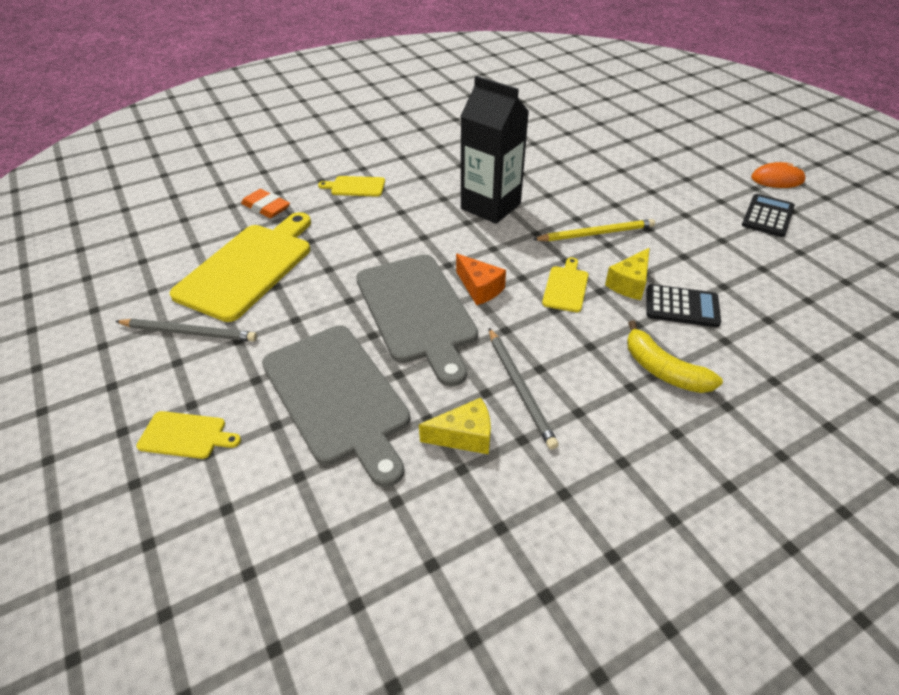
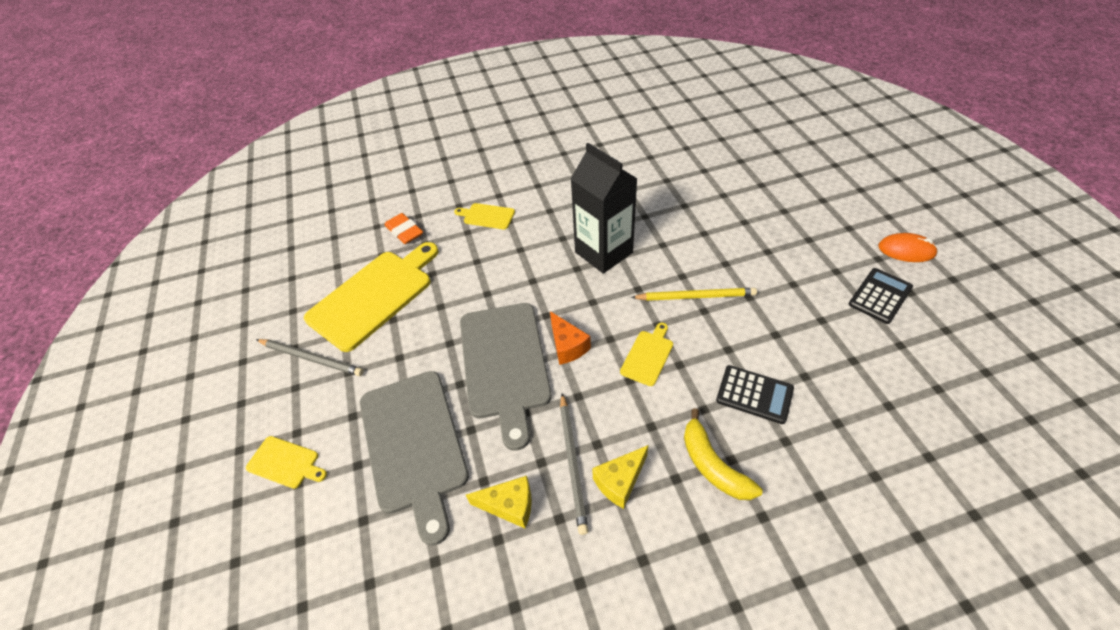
camera: 15 degrees right, 5 degrees up
(629, 284) = (710, 360): yellow cheese -> yellow cheese (620, 481)

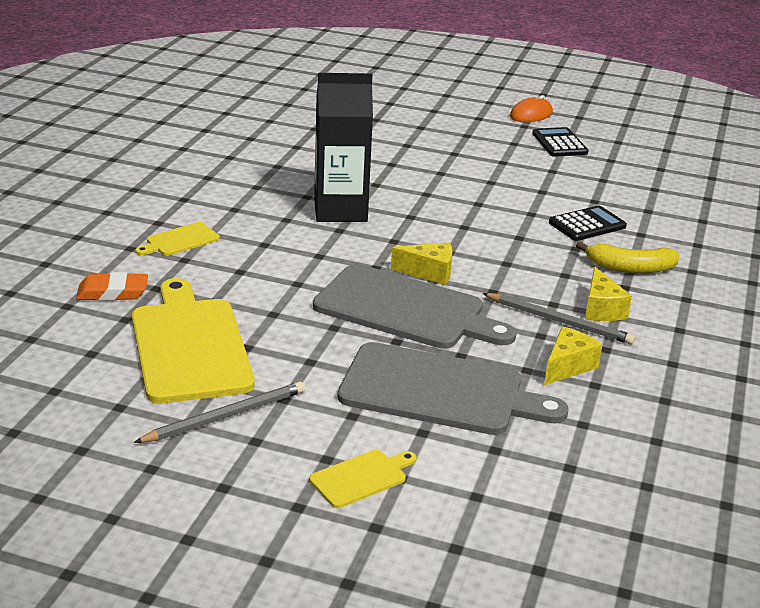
camera: 60 degrees left, 20 degrees down
(567, 346) = (429, 273): orange cheese -> yellow cheese
(648, 356) = (492, 245): yellow cutting board -> none
(696, 296) = (458, 199): yellow pencil -> none

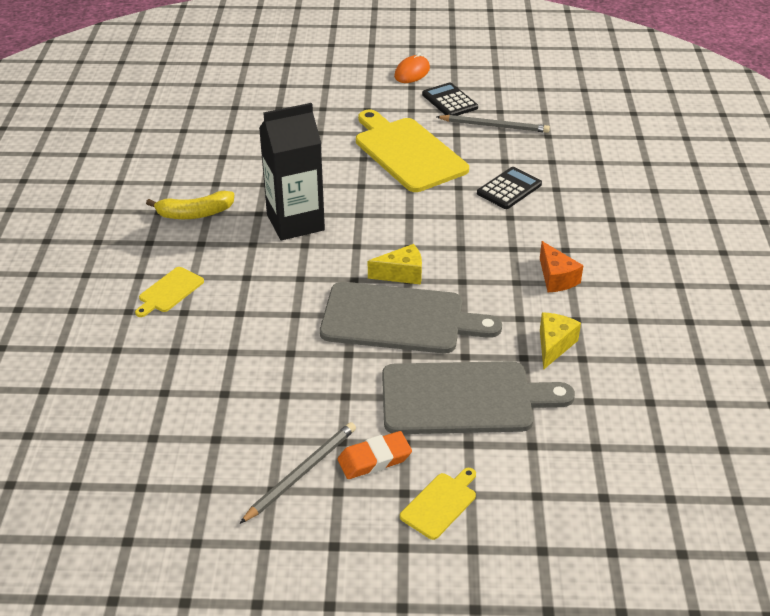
camera: 15 degrees left, 10 degrees up
(112, 292) = (138, 366): orange eraser -> orange eraser (374, 459)
(190, 346) = (235, 407): yellow cutting board -> yellow cutting board (408, 152)
(559, 321) = (528, 300): grey pencil -> grey pencil (494, 126)
(601, 309) = (556, 278): yellow cheese -> orange cheese
(630, 268) = (562, 228): yellow banana -> yellow banana (195, 214)

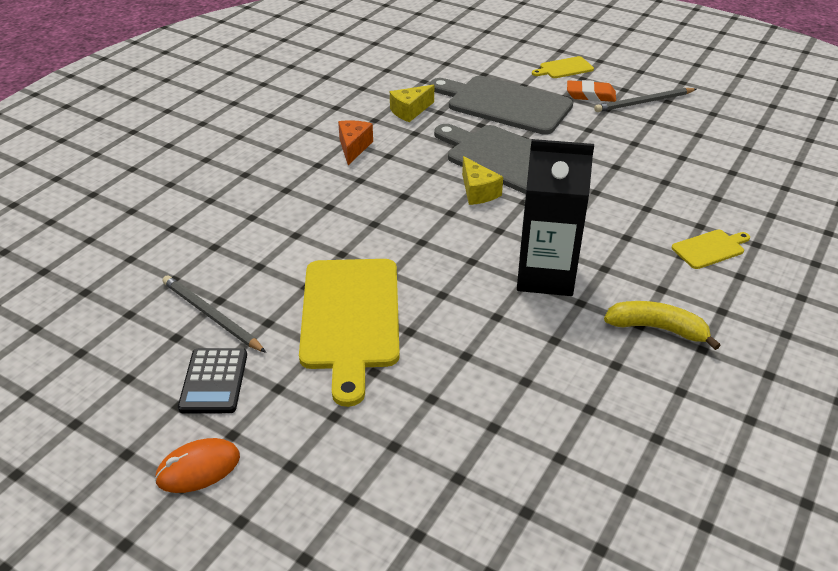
camera: 150 degrees left, 0 degrees up
(401, 274) = (478, 192): yellow cheese -> yellow cheese turned 135 degrees counterclockwise
(509, 189) = (295, 233): black calculator -> none

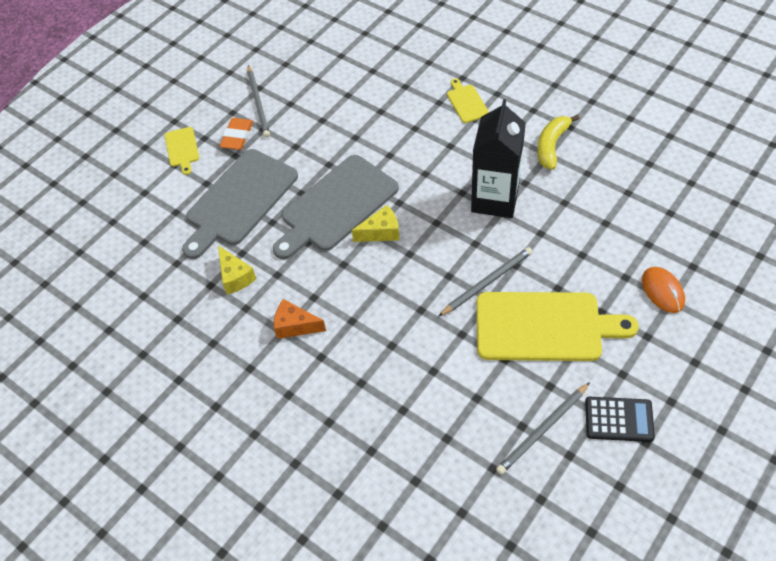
camera: 80 degrees left, 15 degrees up
(198, 468) = (705, 420): orange mouse -> orange mouse (662, 291)
(414, 271) = (487, 282): none -> grey pencil

